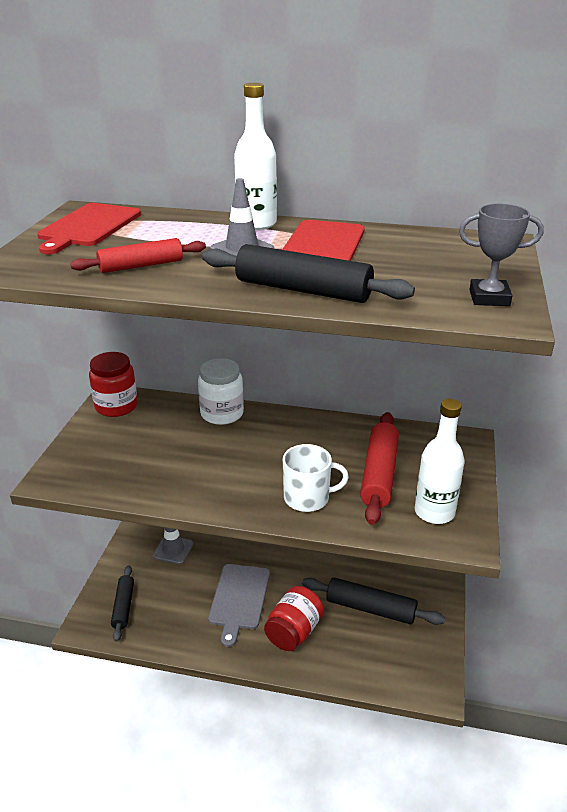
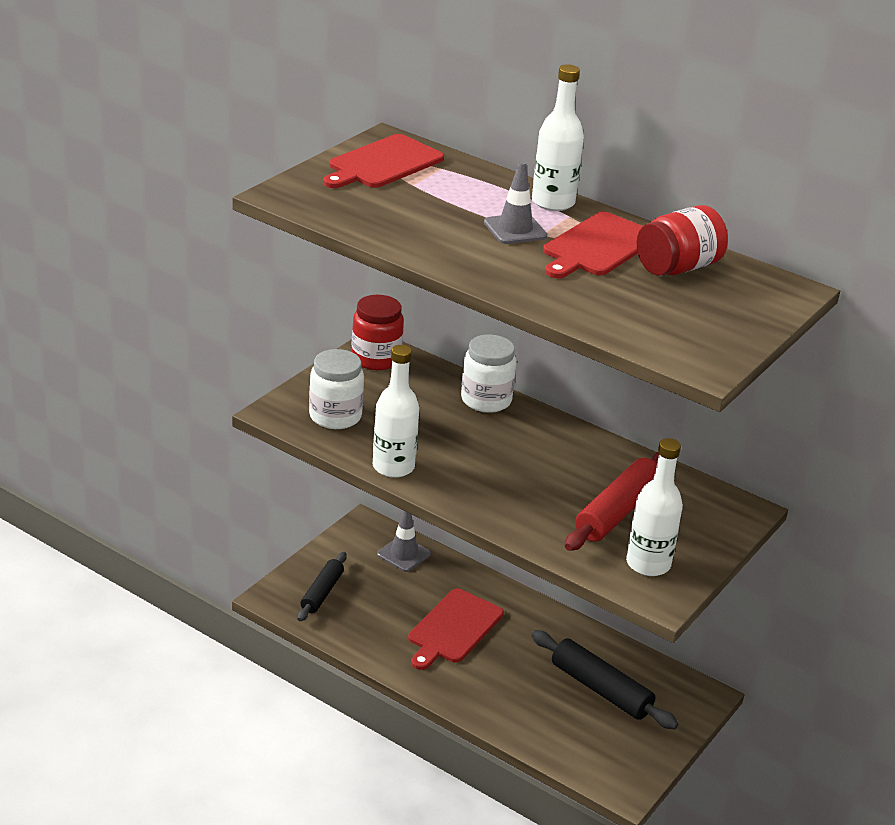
camera: 20 degrees right, 0 degrees up
(105, 466) = (335, 416): none -> white jar
(141, 266) = (407, 223): red rolling pin -> none
(177, 496) = (393, 467): none -> white bottle
(239, 599) = (453, 628): grey cutting board -> red cutting board
(294, 632) = (497, 680): red jar -> red jar (677, 268)
(303, 290) = (538, 289): black rolling pin -> none
(308, 498) = (524, 510): white mug -> none
(489, 298) = (707, 344): grey trophy -> none

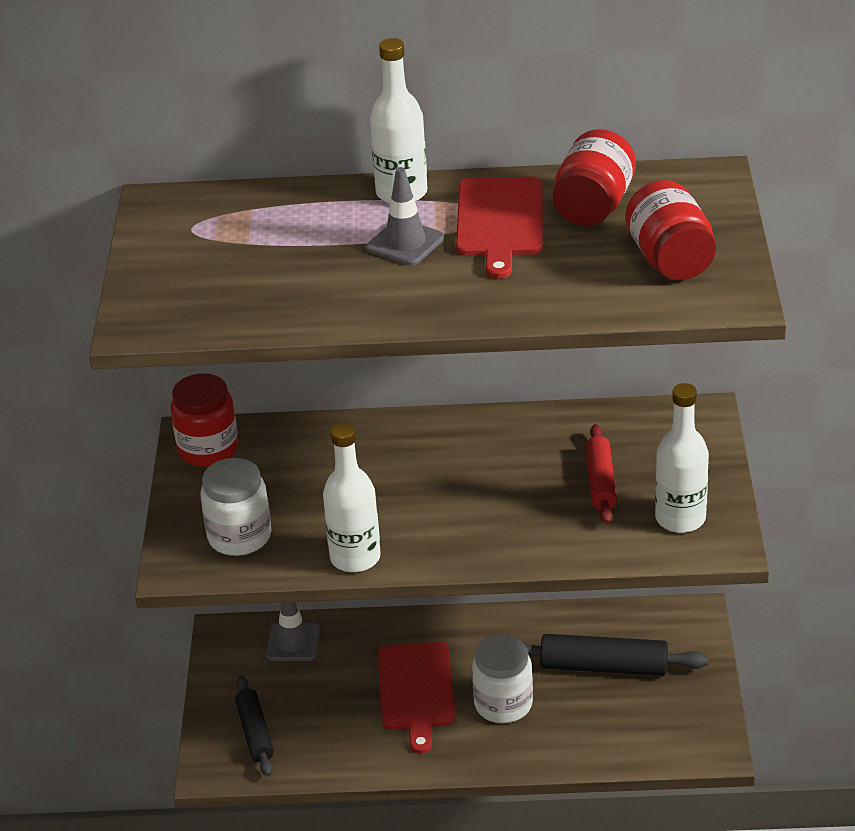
camera: 30 degrees left, 5 degrees up
(383, 163) = (188, 234): red cutting board -> none
(486, 400) = (362, 434): white jar -> white jar (503, 704)
(617, 512) = (600, 482): red rolling pin -> red rolling pin, size x0.65
(689, 322) = (670, 259): none -> red jar

